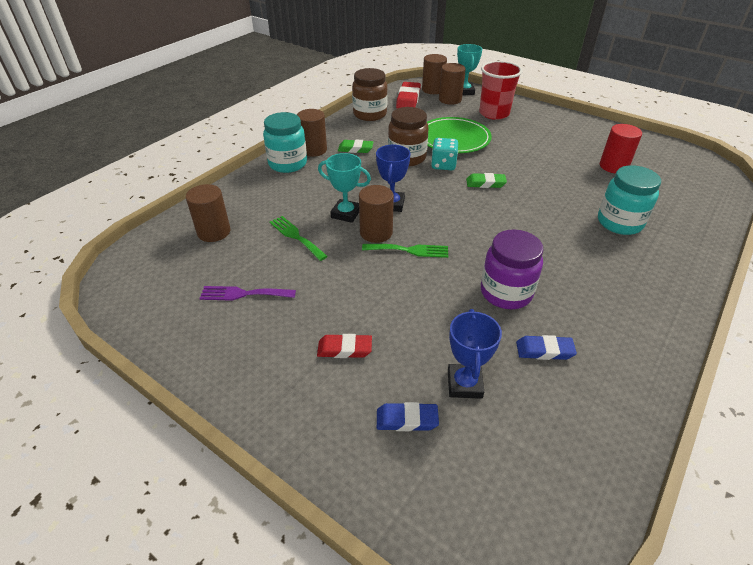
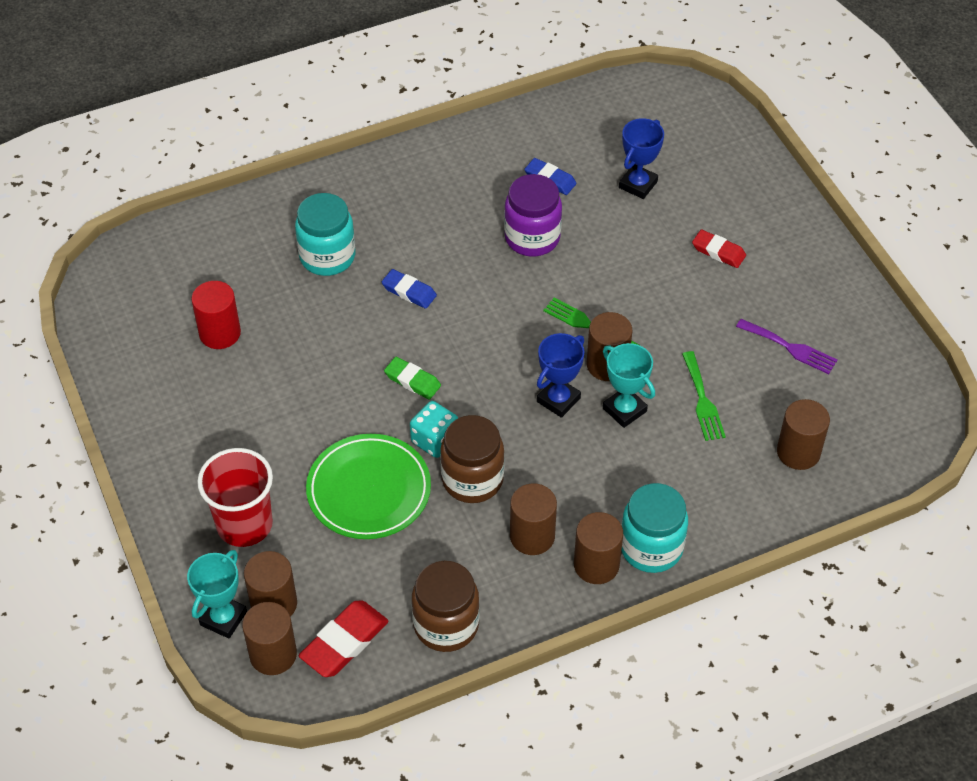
camera: 150 degrees left, 10 degrees up
(355, 149) = (532, 536): green eraser -> brown cylinder
(407, 420) = (701, 181): blue eraser -> blue eraser (409, 291)

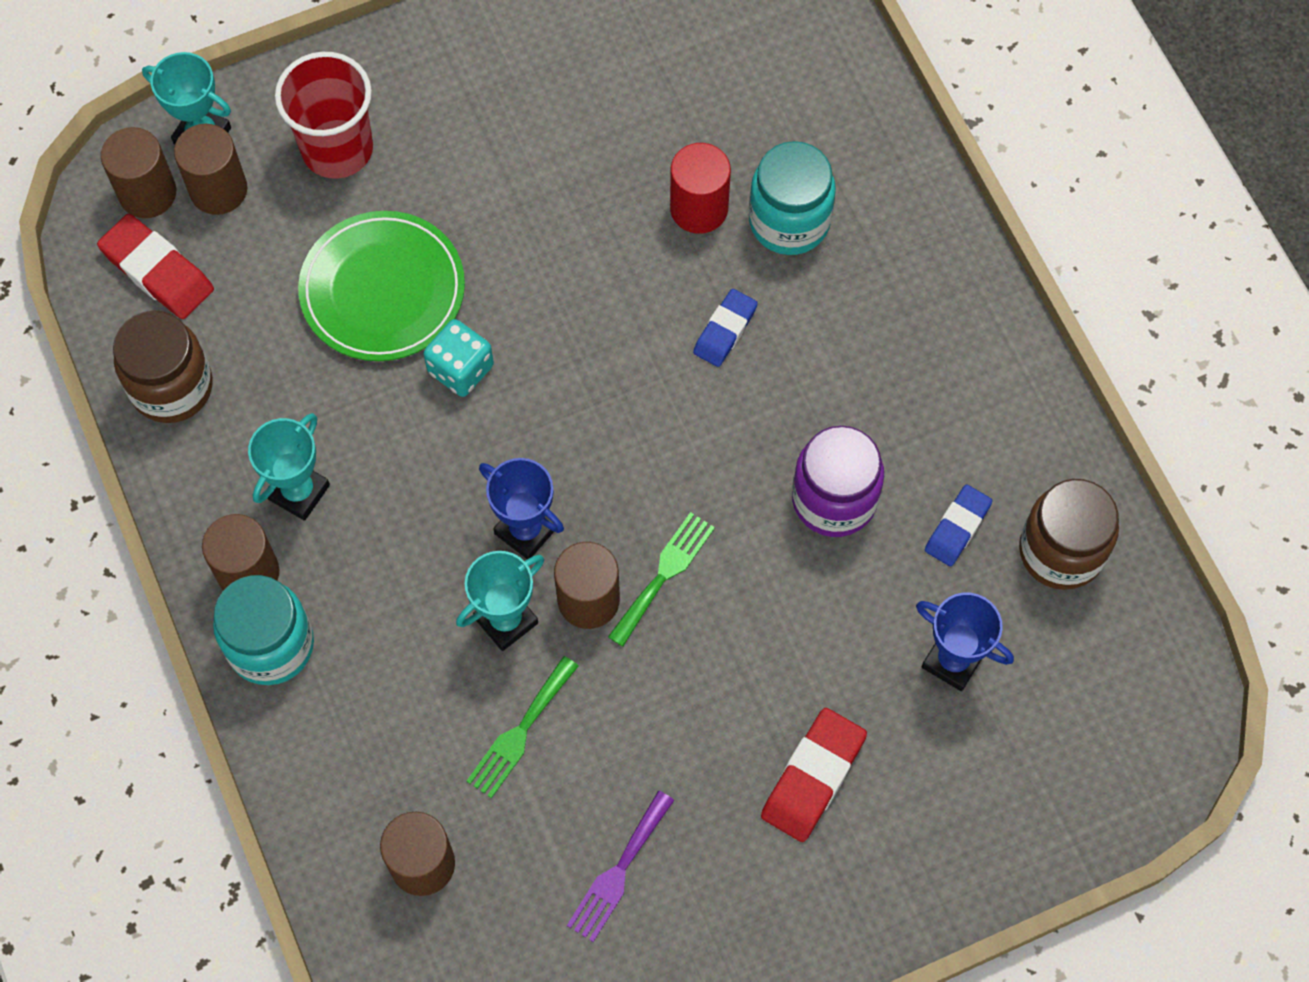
camera: 90 degrees right, 15 degrees up
(220, 333) = (648, 97): red cylinder -> red cylinder (699, 208)
(412, 380) = (563, 339): green eraser -> none
(472, 479) = (394, 417): brown jar -> brown jar (1061, 551)
(532, 536) = (299, 492): brown cylinder -> turquoise trophy
(702, 400) = (520, 732): green fork -> green fork turned 45 degrees counterclockwise
(718, 251) = (813, 777): red eraser -> red eraser, size x1.53

